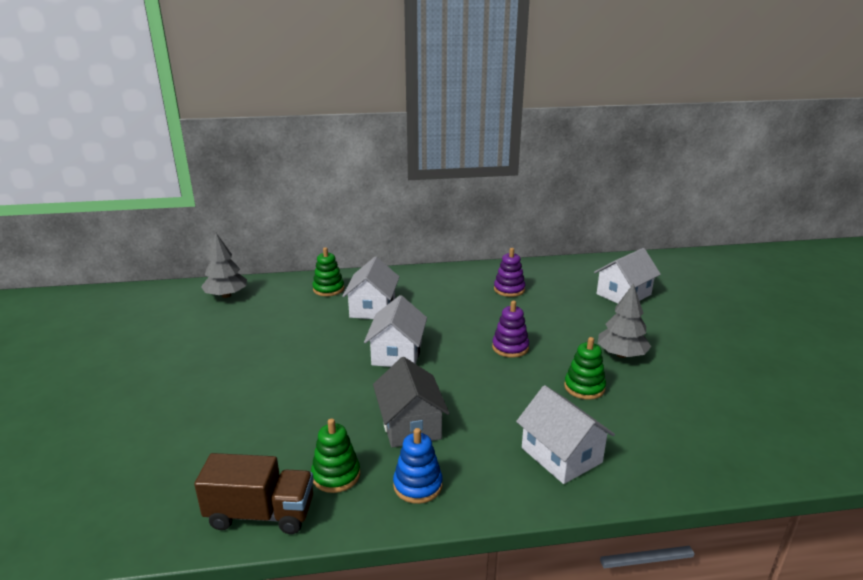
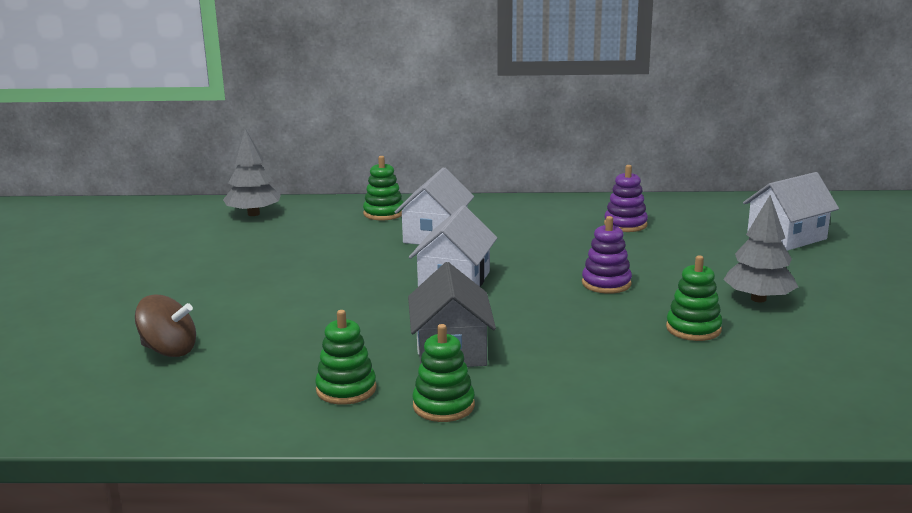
camera: 10 degrees right, 5 degrees down
(180, 446) = (169, 350): none -> brown spinning top
(261, 514) = (249, 416): brown truck -> none
(418, 485) = (443, 406): blue stacking toy -> green stacking toy
(561, 455) = (638, 391): white house -> none

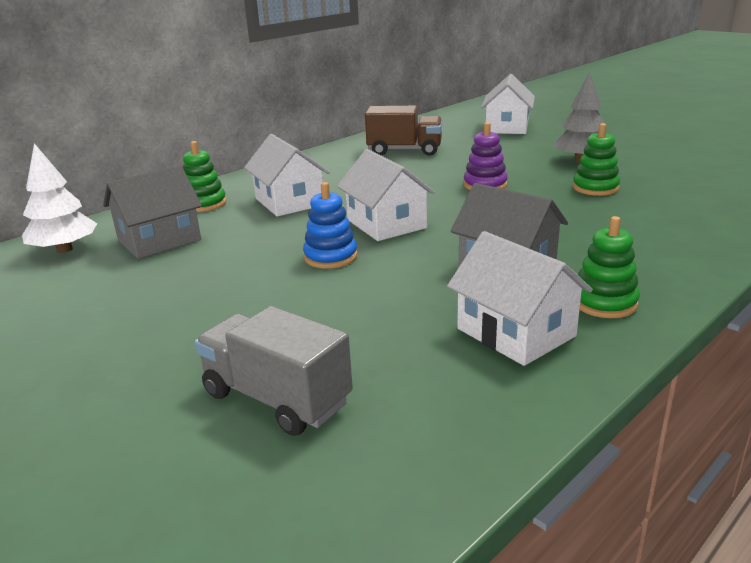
camera: 45 degrees left, 5 degrees up
(169, 350) = (276, 398): brown spinning top -> grey truck
(253, 214) = (65, 249): grey tree -> white tree
(307, 229) = (159, 240): none -> grey house
(346, 389) = (515, 332): green stacking toy -> white house
(367, 287) = (330, 257): none -> blue stacking toy
(625, 224) = (404, 150): purple stacking toy -> brown truck

